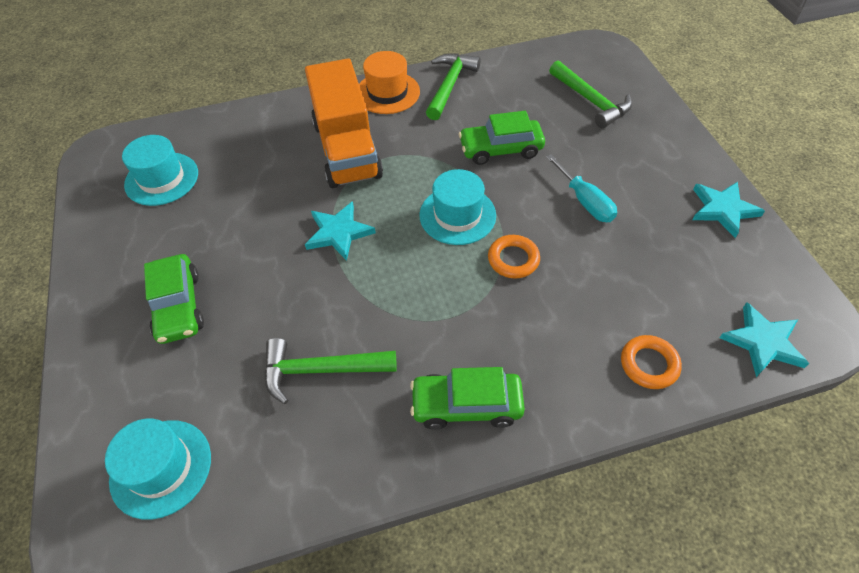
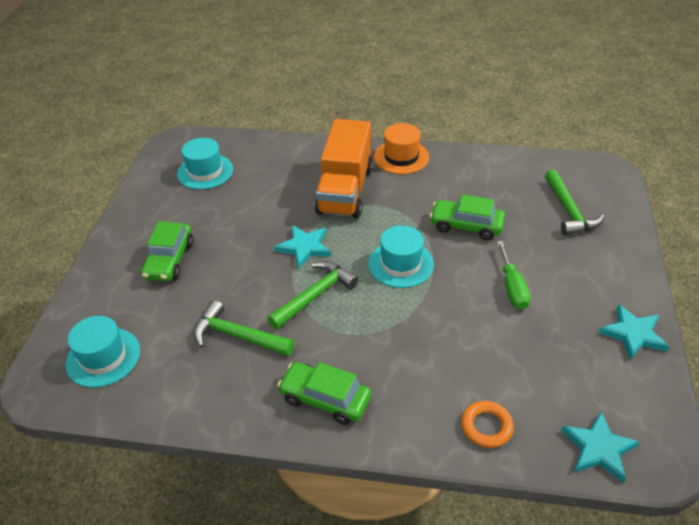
camera: 25 degrees right, 10 degrees down
(449, 85) = (454, 165): green hammer -> green hammer (315, 295)
(513, 259) = (425, 311): orange ring -> none
(585, 201) = (512, 287): turquoise screwdriver -> green screwdriver

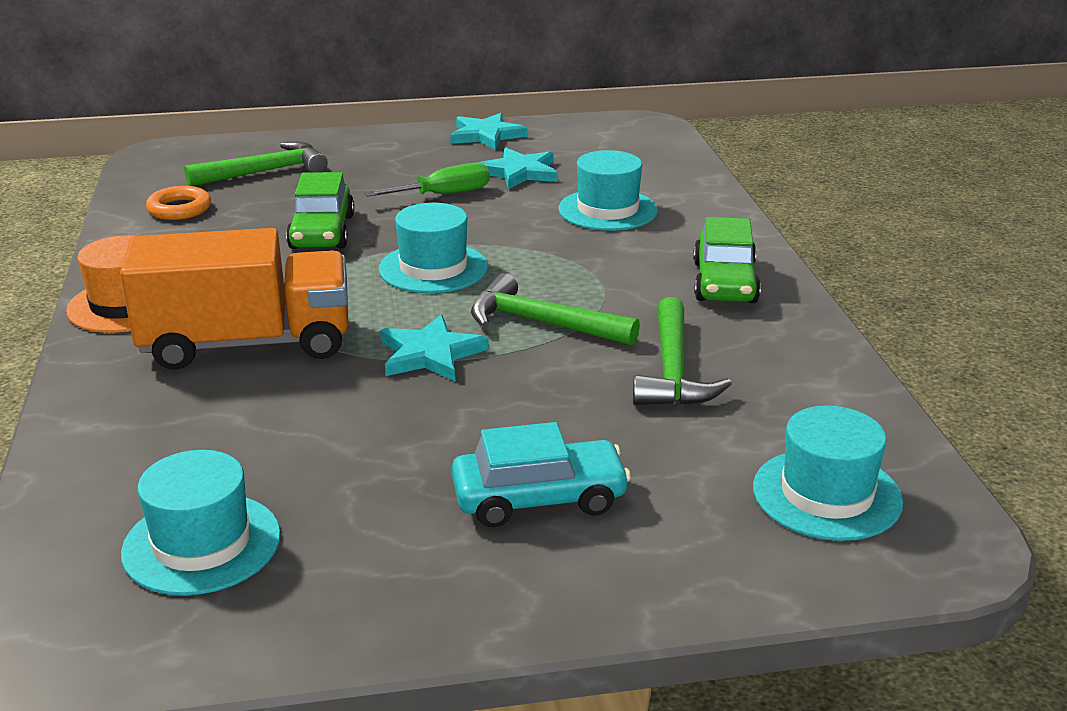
camera: 110 degrees left, 15 degrees down
(169, 260) = (539, 499): green car -> turquoise car
(463, 370) = (607, 210): none -> turquoise hat
(486, 427) = (677, 192): orange ring -> orange ring (179, 209)
(599, 448) = (656, 145): turquoise star -> turquoise star (519, 172)

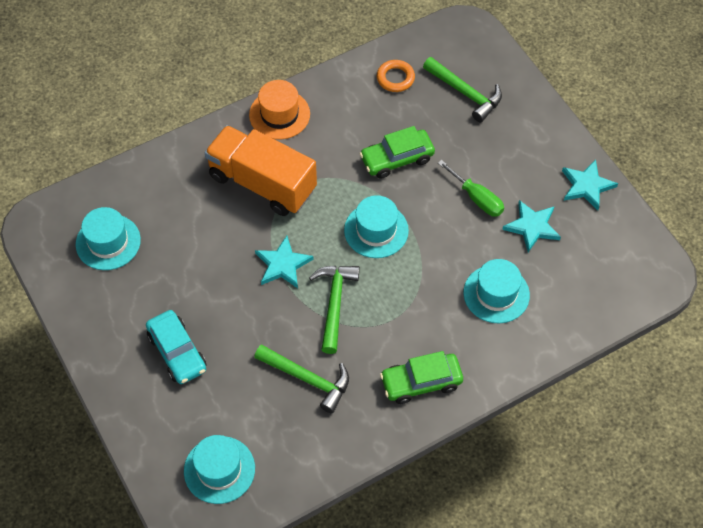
camera: 70 degrees right, 30 degrees up
(247, 344) = (262, 183): orange truck -> orange truck turned 150 degrees clockwise
(673, 371) = (308, 379): green hammer -> green hammer turned 135 degrees counterclockwise

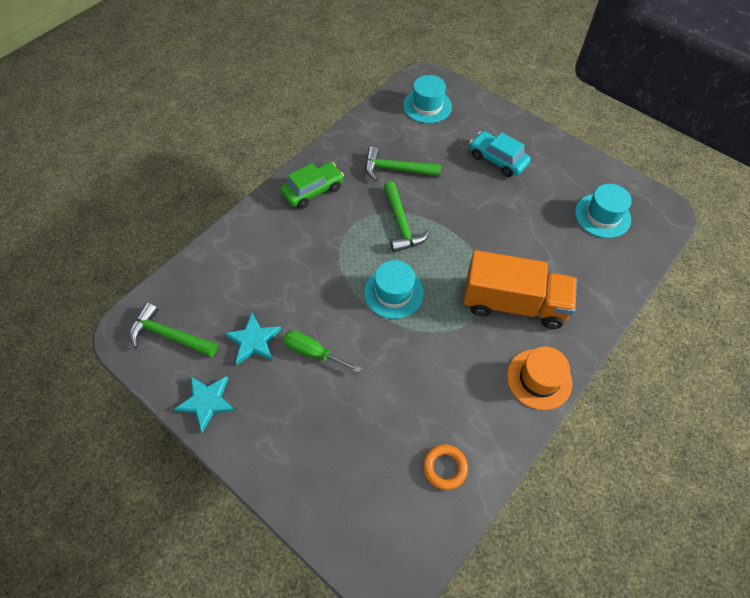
camera: 160 degrees right, 0 degrees up
(283, 264) = (457, 241): turquoise star -> none
(397, 159) = (403, 368): green car -> none
(465, 93) = (361, 475): green hammer -> green hammer (169, 335)
(496, 294) = (272, 271): turquoise hat -> none

